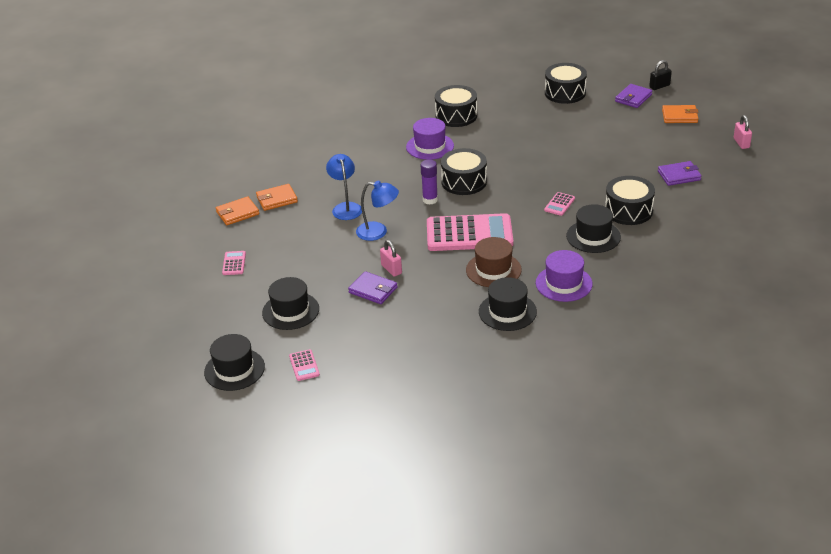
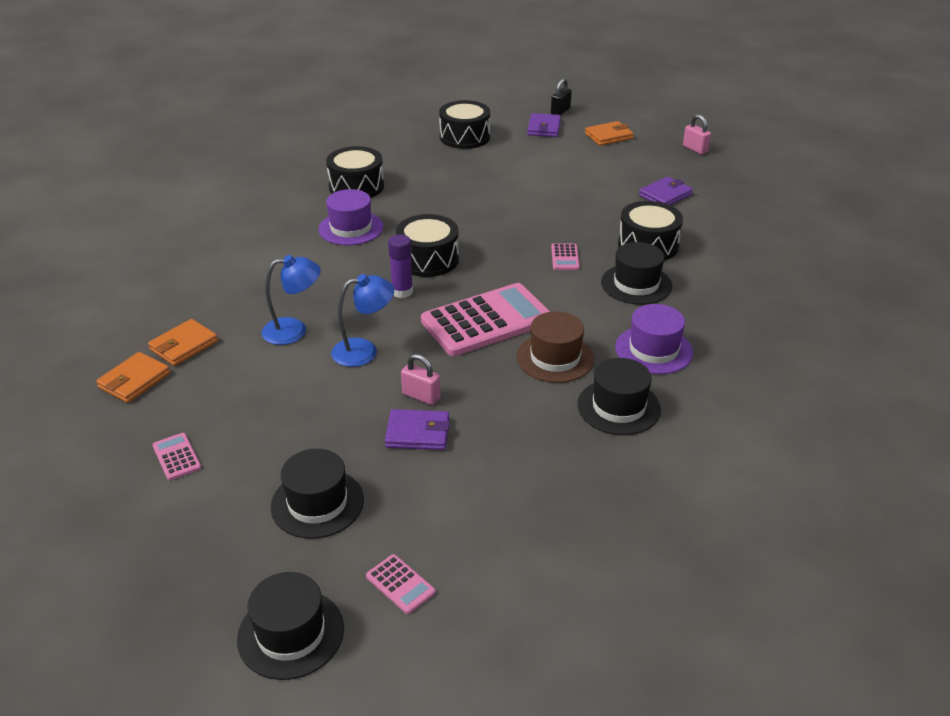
camera: 30 degrees left, 0 degrees up
(346, 207) = (294, 330): blue lamp -> blue lamp turned 120 degrees clockwise

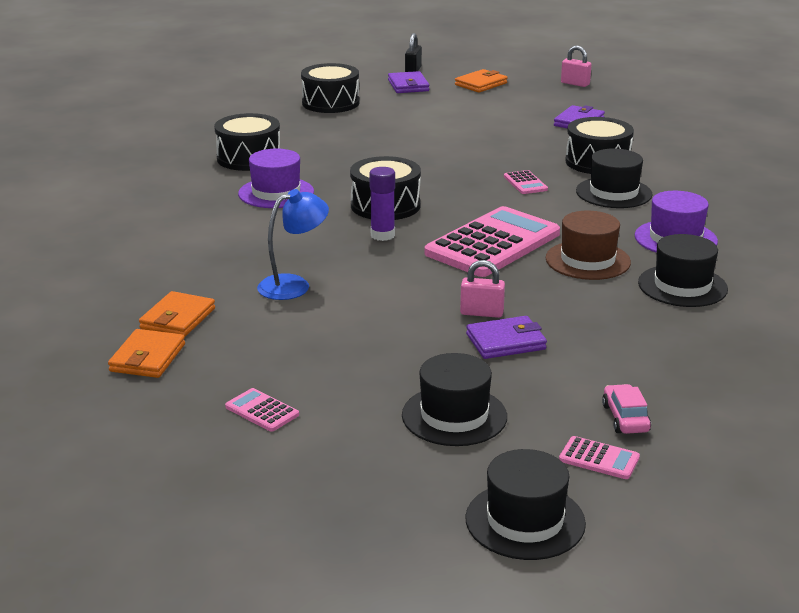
camera: 20 degrees left, 10 degrees down
(364, 351) = (387, 288): blue lamp -> none
(456, 545) = (625, 418): none -> pink car

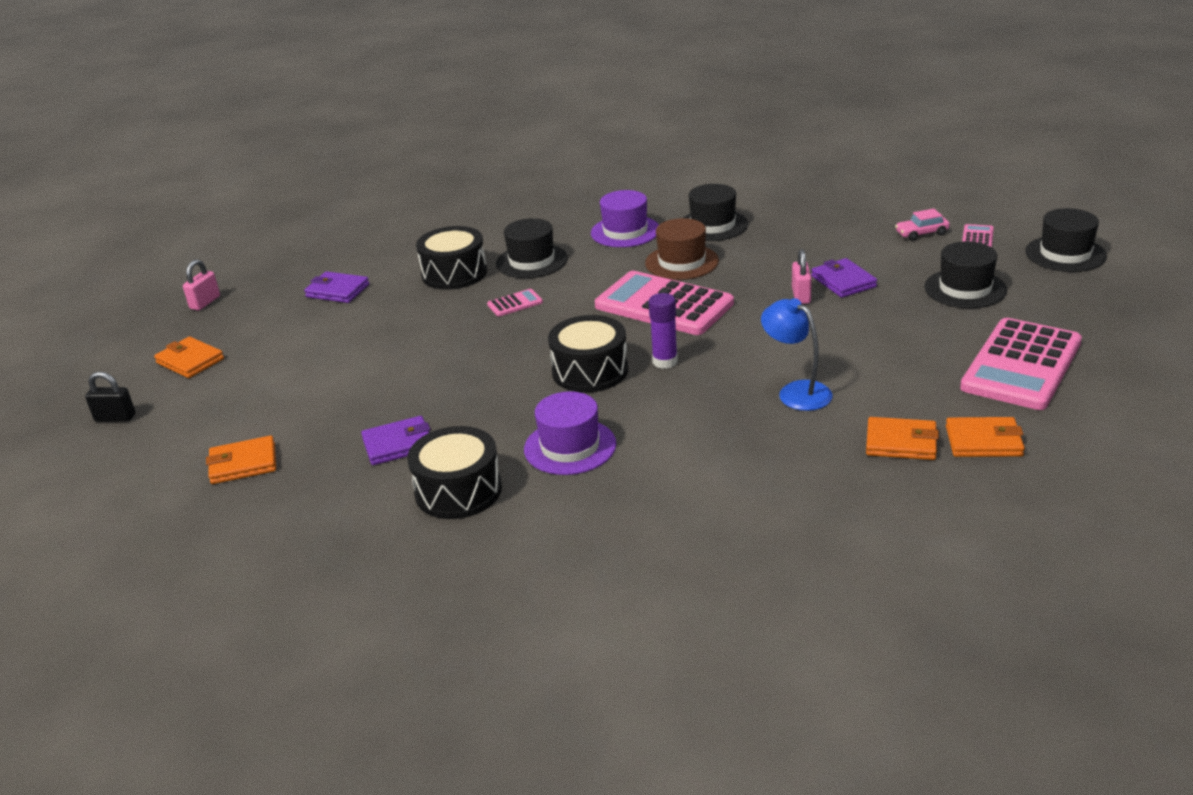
camera: 95 degrees left, 5 degrees up
(262, 411) = (1021, 365): pink calculator -> pink calculator, size x2.44
(330, 103) = (243, 464): black drum -> orange wallet
(408, 85) = (182, 412): purple wallet -> purple wallet (398, 444)

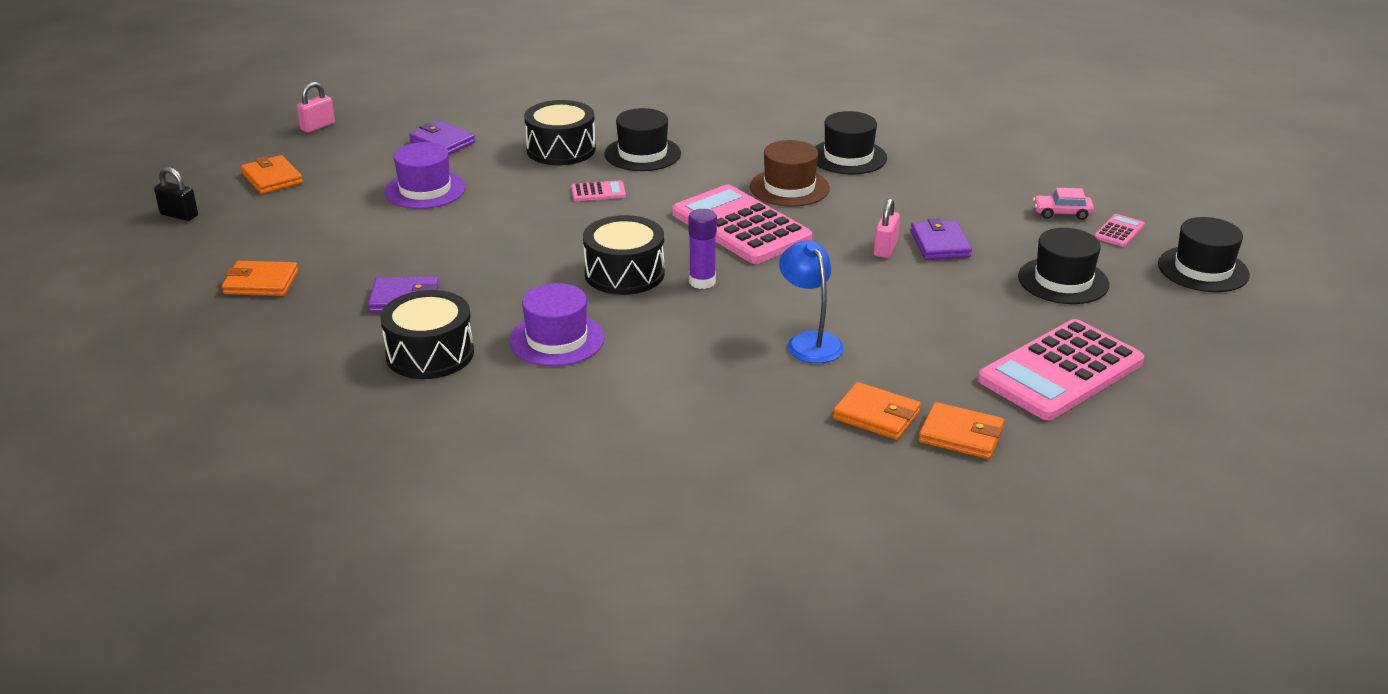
camera: 15 degrees right, 0 degrees up
(625, 231) = (755, 144): purple hat -> purple hat (425, 190)

